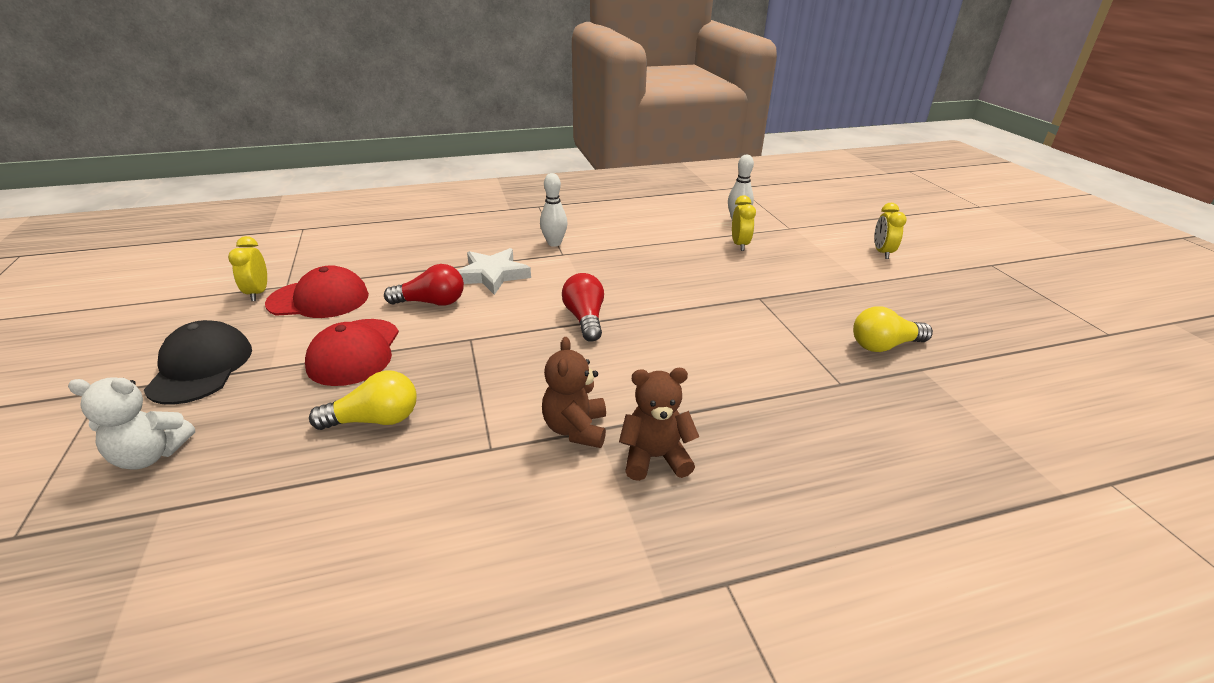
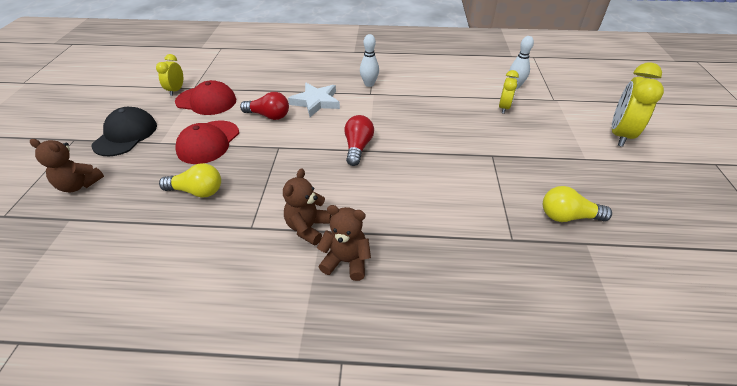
camera: 20 degrees right, 10 degrees up
(151, 455) = (79, 185): white teddy bear -> brown teddy bear
(882, 252) = (620, 135): yellow clock -> yellow clock, size x1.76

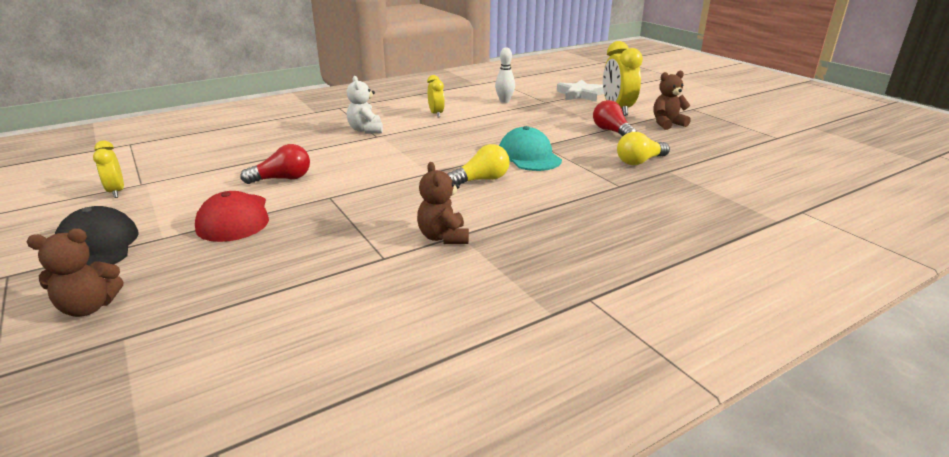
camera: 35 degrees left, 15 degrees down
(197, 191) = (279, 256): yellow light bulb -> yellow light bulb (481, 180)
(206, 101) = (178, 189): red cap -> none
(316, 102) = (325, 156): white star -> white star (580, 94)
(346, 261) = (510, 244): brown teddy bear -> brown teddy bear (667, 124)
(358, 147) = (416, 173): red light bulb -> red light bulb (611, 131)
(369, 84) = (366, 130): white bowling pin -> white teddy bear
(466, 164) = (529, 156): none -> turquoise cap
(504, 108) = (513, 116): yellow clock -> yellow clock (436, 114)

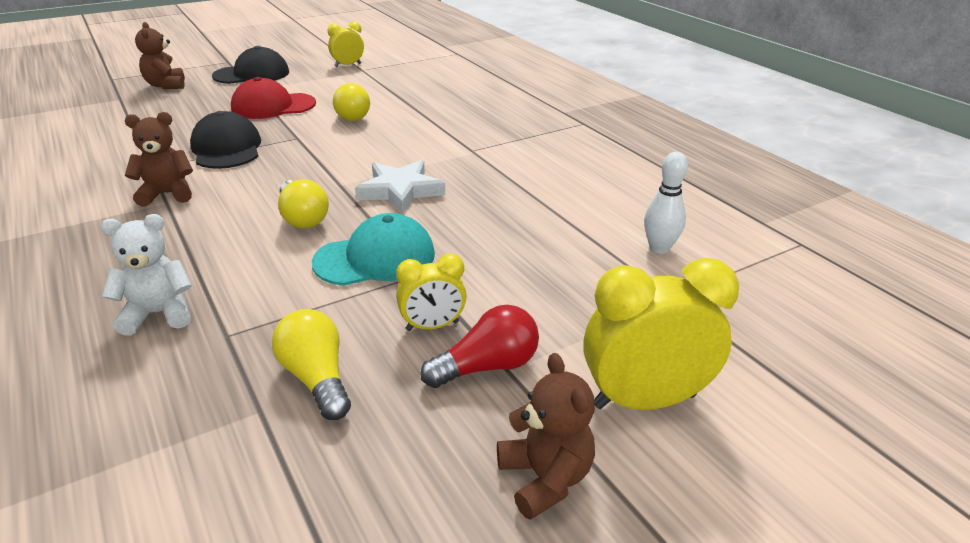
camera: 90 degrees right, 5 degrees up
(282, 179) = (351, 115): red light bulb -> yellow light bulb
(345, 226) = (226, 148): none -> black cap
(366, 130) = (494, 143): white teddy bear -> white teddy bear (158, 314)
(436, 114) = (568, 186): yellow clock -> yellow clock (432, 326)
(580, 94) = (751, 354): white star -> white star (400, 190)

